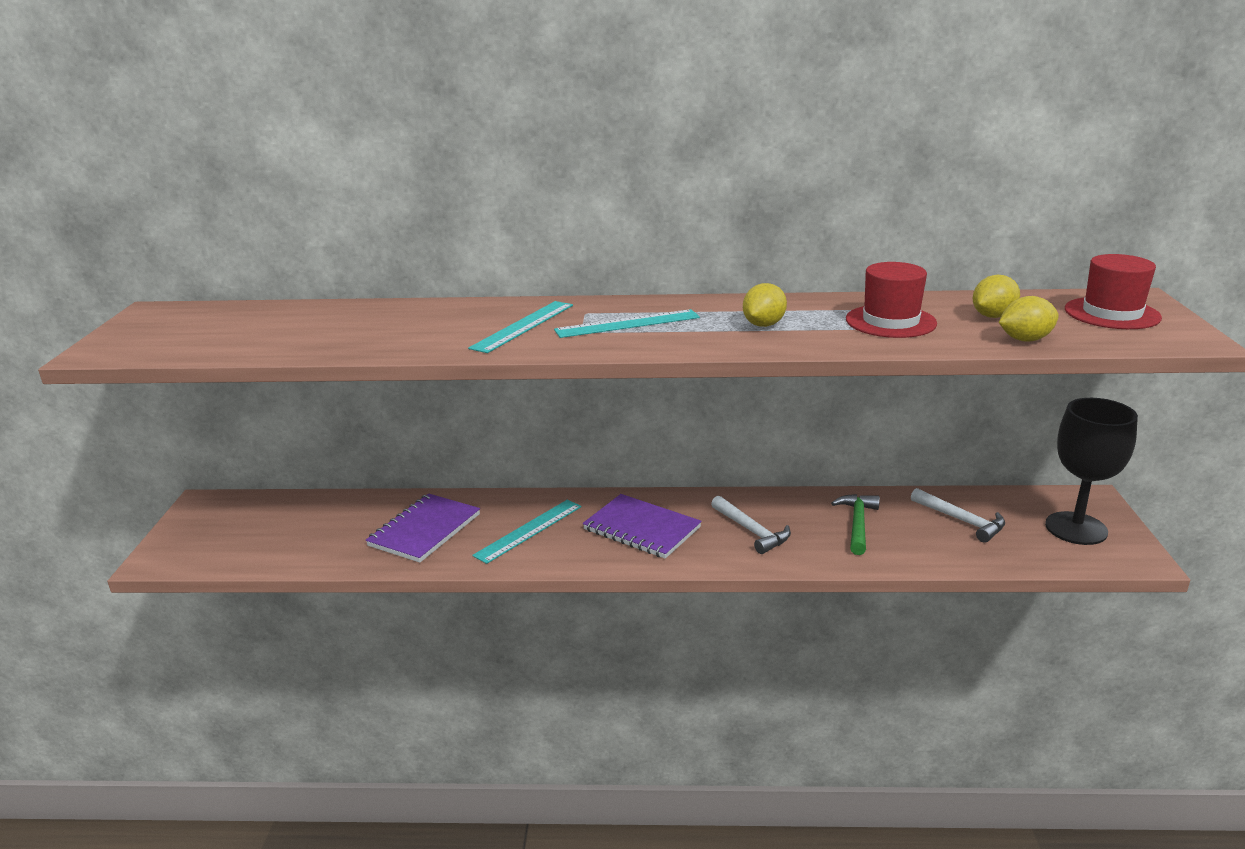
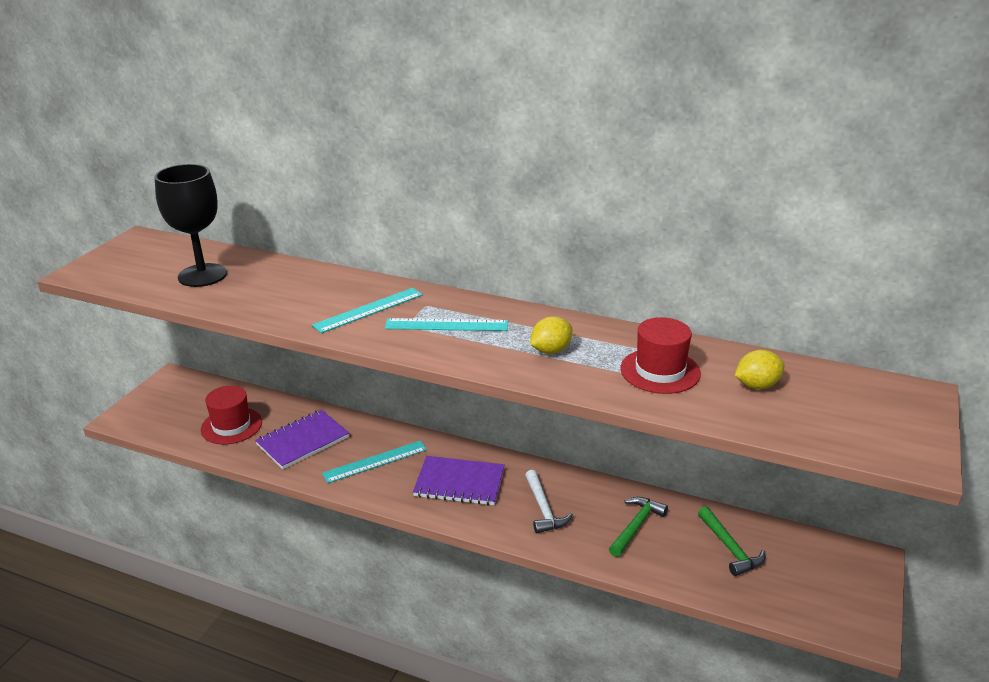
camera: 20 degrees right, 5 degrees up
(642, 529) = (459, 483): purple notebook -> purple notebook turned 45 degrees counterclockwise
(962, 521) = (730, 548): white hammer -> green hammer
(1025, 340) = (758, 420): yellow lemon -> none
(1076, 528) = (830, 585): black goblet -> black goblet (202, 275)
(1112, 313) = (873, 408): red hat -> red hat (231, 426)

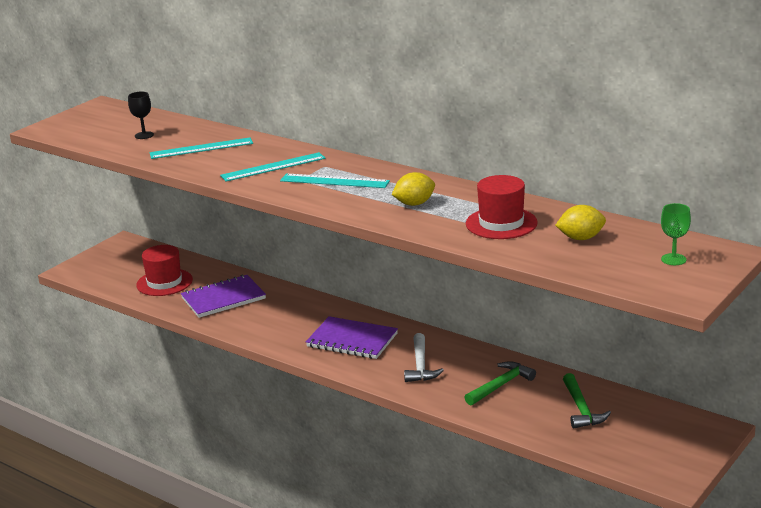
camera: 15 degrees right, 5 degrees down
(202, 275) = (144, 135): black goblet -> black goblet, size x0.45
(375, 461) = (282, 318): turquoise ruler -> turquoise ruler (201, 148)
(872, 407) = (673, 259): none -> green goblet

